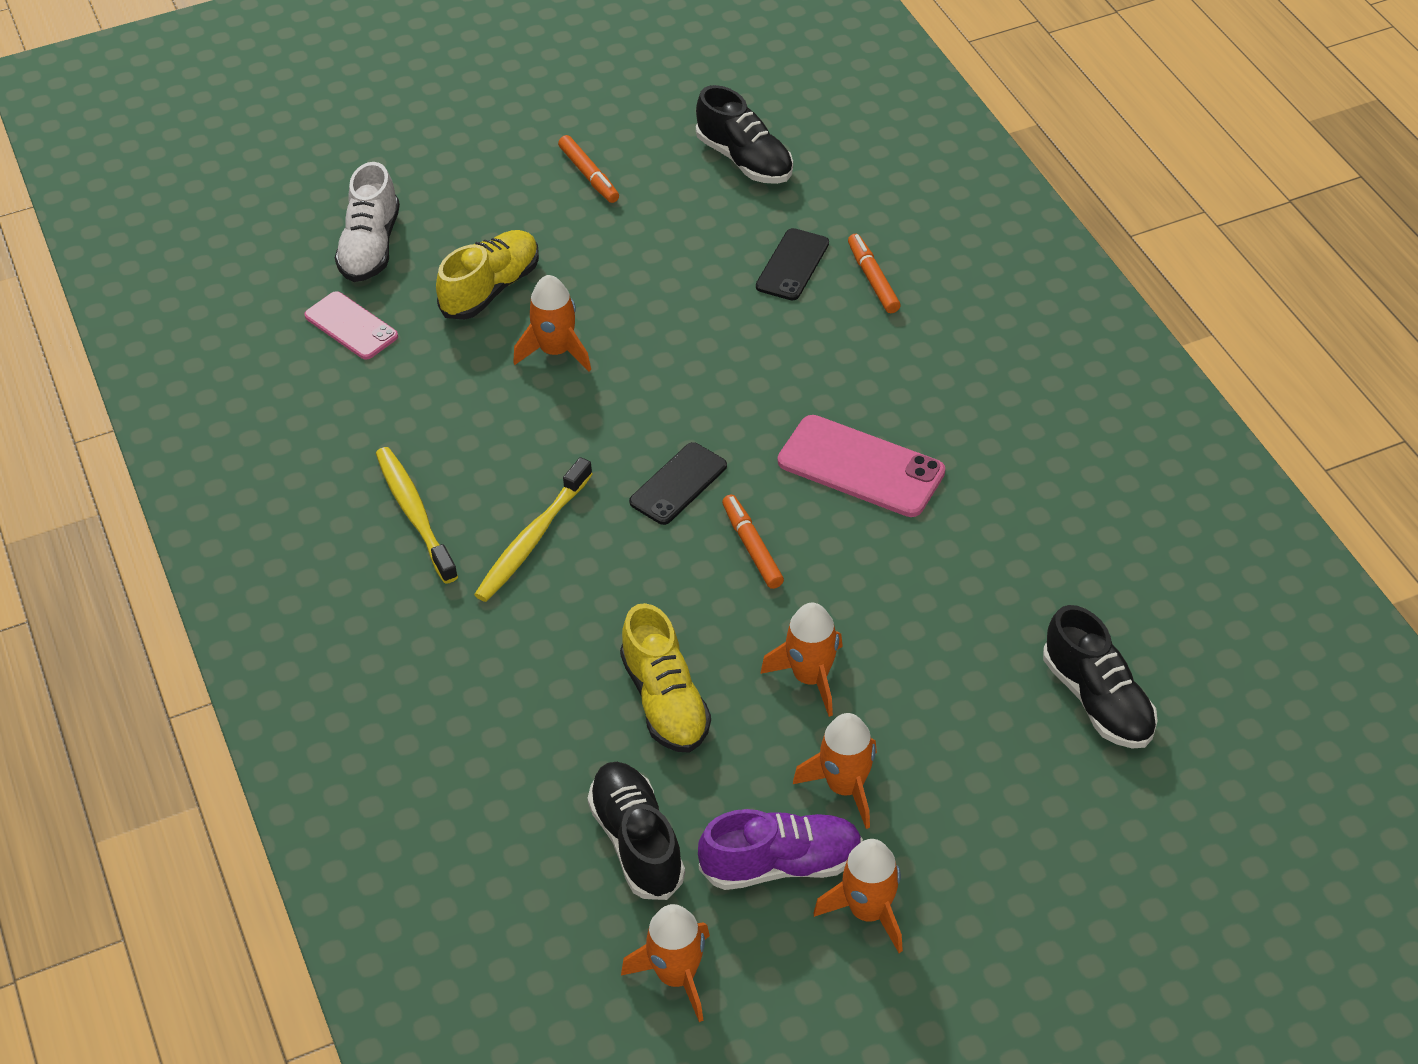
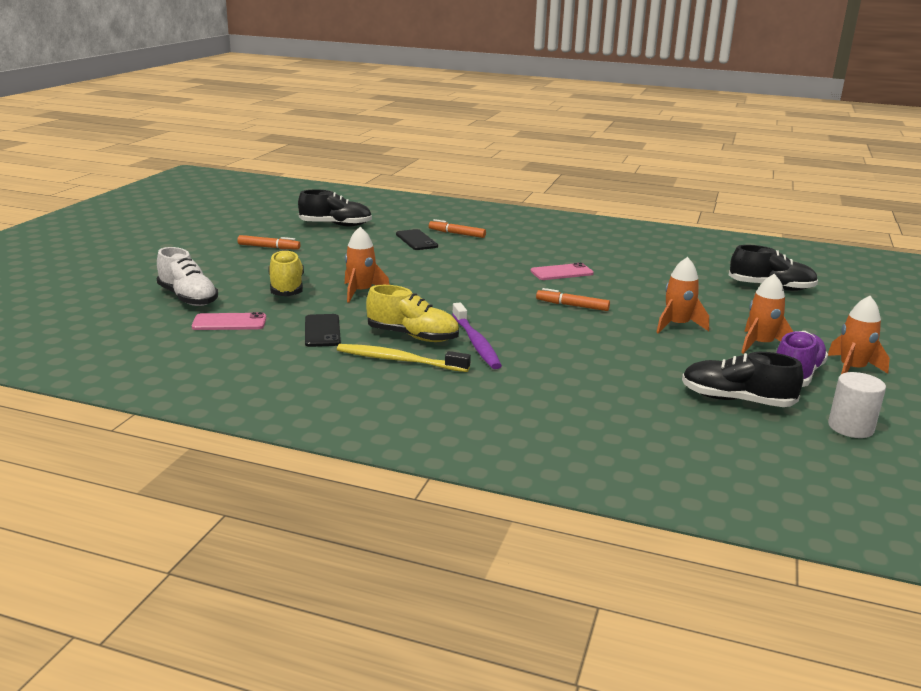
camera: 50 degrees left, 25 degrees down
(533, 539) = (476, 342): yellow toothbrush -> purple toothbrush
(665, 700) = (643, 357): yellow shoe -> yellow shoe (412, 336)
(676, 975) = (850, 427): orange rocket -> white cylinder
(678, 484) = (502, 303): black phone -> black phone (322, 331)
(861, 467) = (561, 272): pink phone -> pink phone, size x0.65

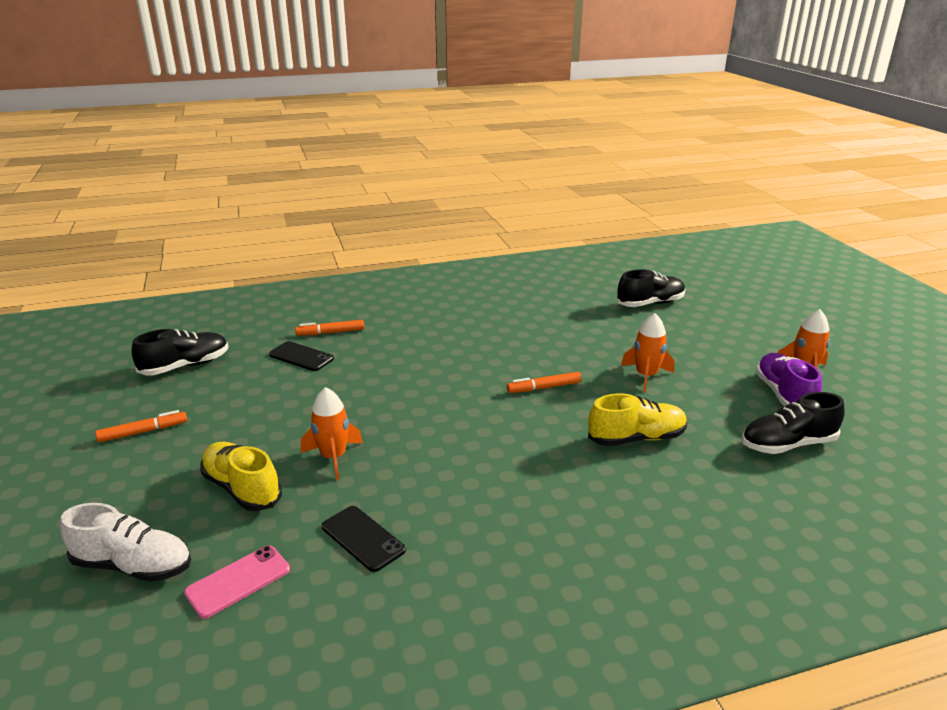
camera: 35 degrees left, 5 degrees up
(399, 360) = (492, 541): yellow toothbrush -> none
(412, 336) = (461, 498): yellow shoe -> yellow shoe (636, 438)
(476, 342) = (527, 477): purple toothbrush -> none
(561, 272) = (484, 348): pink phone -> none
(760, 344) = (722, 371): orange rocket -> none
(850, 427) = (879, 435): white cylinder -> none

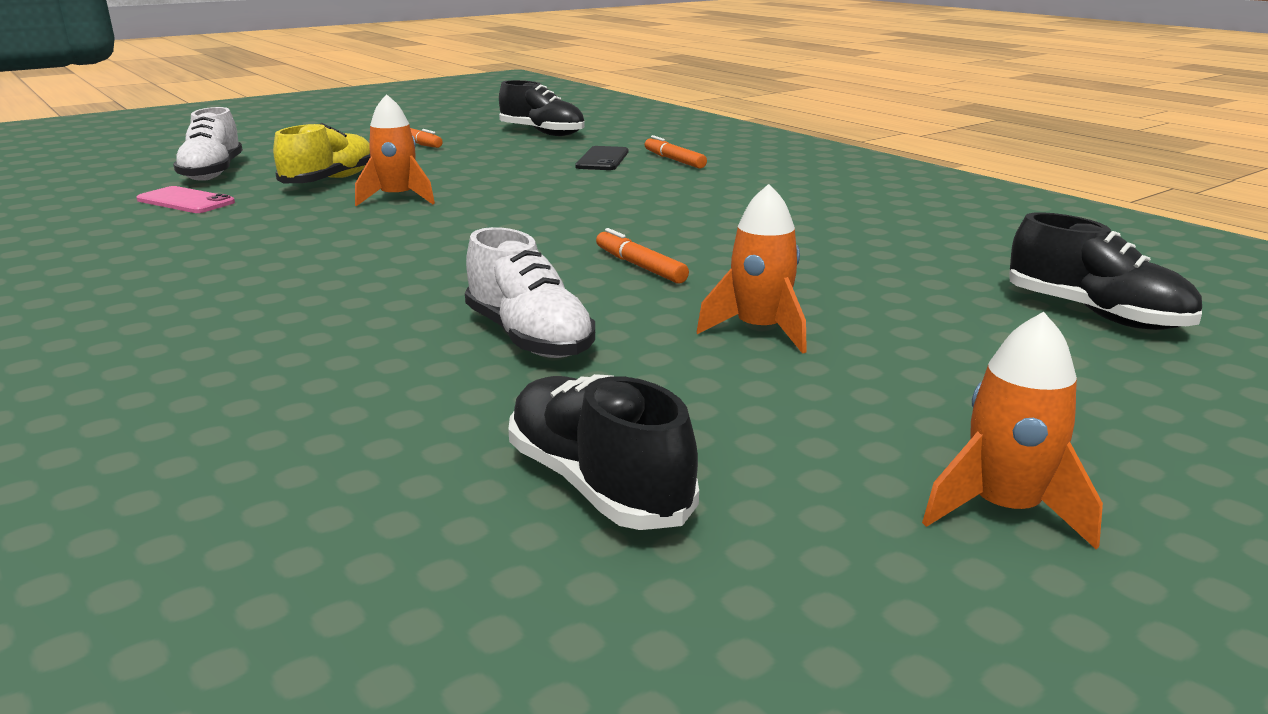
camera: 70 degrees right, 5 degrees down
(363, 538) = (249, 228): black phone -> none
(636, 438) = (529, 337): yellow shoe -> white shoe
(783, 395) = (833, 479): purple shoe -> none

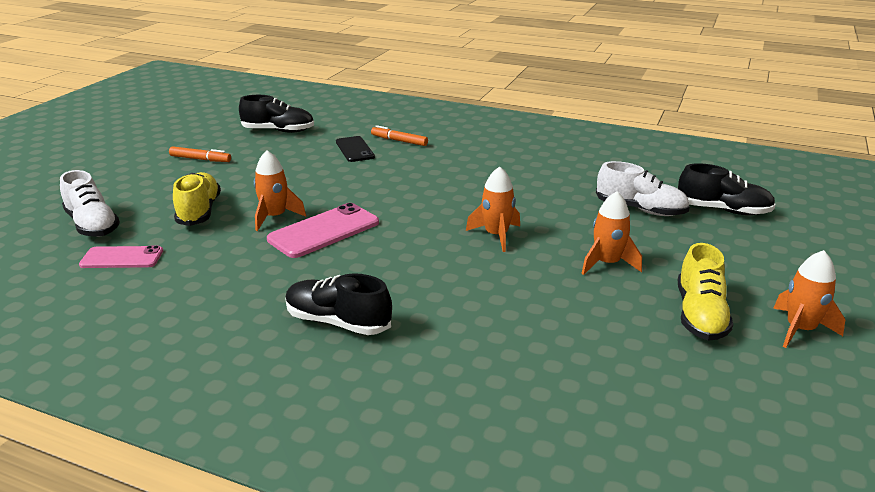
camera: 30 degrees left, 5 degrees up
(427, 220) = (324, 231): none -> pink phone
(529, 337) = (510, 303): white shoe -> white shoe (640, 210)
(597, 484) = (655, 375): black shoe -> black shoe (338, 322)
(640, 266) = (496, 235): orange marker -> orange rocket
(819, 432) = (700, 315): none -> yellow shoe

